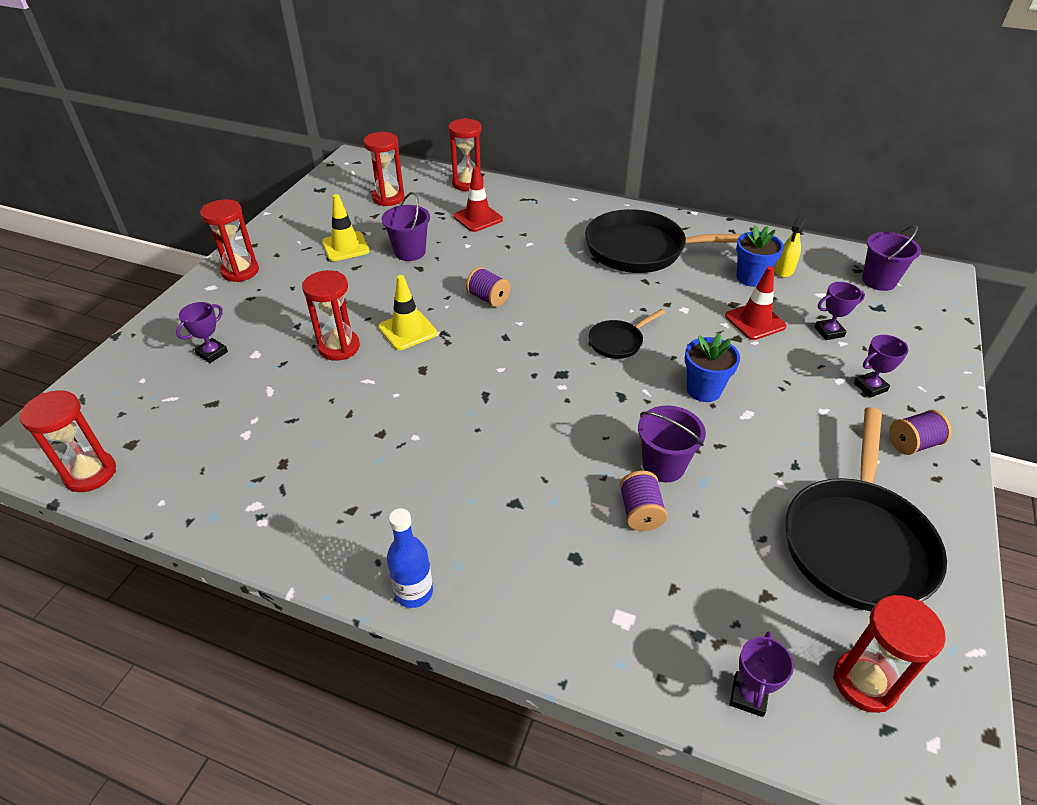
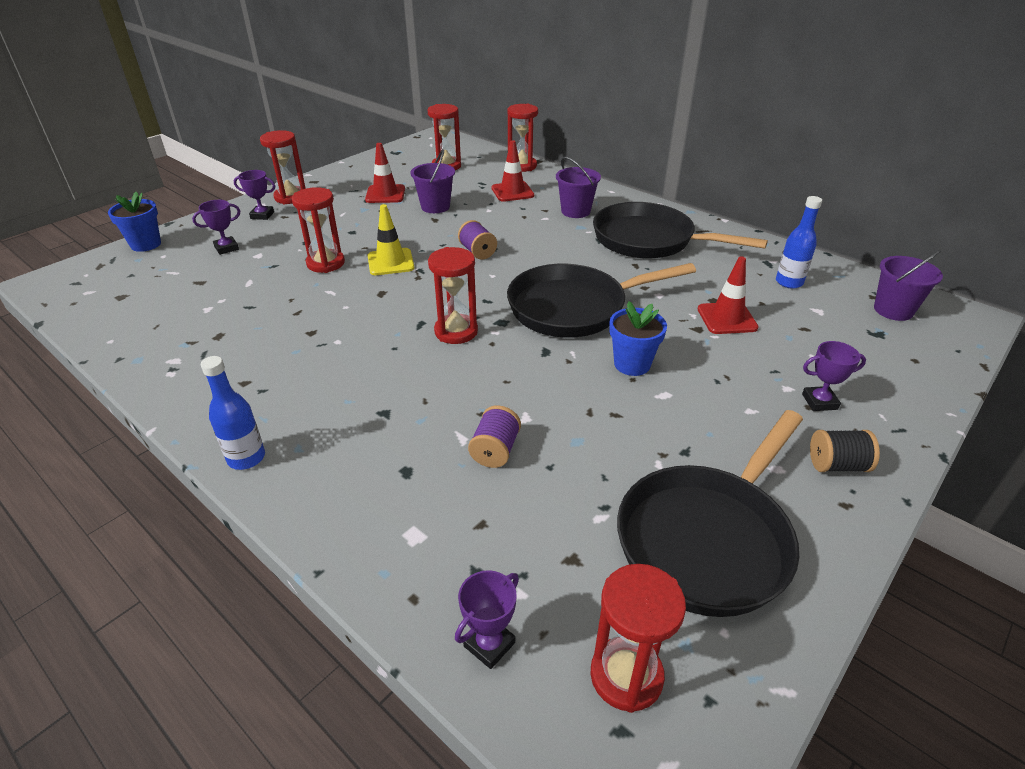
camera: 20 degrees right, 5 degrees down
(90, 473) = (78, 309): red hourglass -> red hourglass (456, 331)
(345, 247) = (385, 194): yellow traffic cone -> red traffic cone
(618, 342) = (574, 308): black pan -> black pan, size x2.12
(663, 465) = (546, 417): purple bucket -> purple bucket (575, 211)
(751, 278) = (747, 282): blue flower pot -> blue flower pot (146, 244)
(784, 270) = (789, 282): yellow spray bottle -> blue bottle
(829, 332) = (804, 343): purple trophy -> purple trophy (262, 215)
(913, 444) = (837, 465): purple spool -> black spool

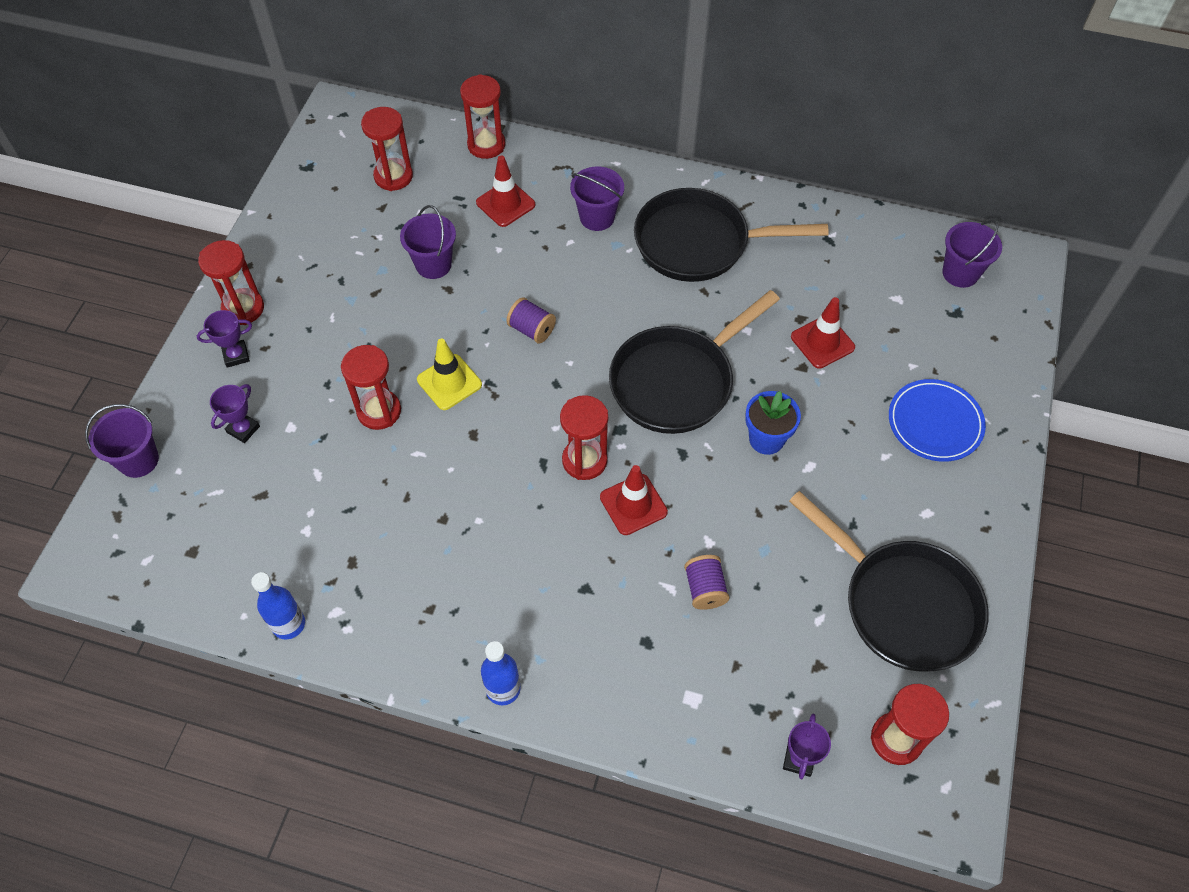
camera: 25 degrees left, 20 degrees up
(146, 244) = (138, 460): blue flower pot -> purple bucket
(385, 194) = (357, 261): red traffic cone -> red traffic cone (633, 504)
(707, 539) = (903, 604): black pan -> black pan turned 60 degrees counterclockwise
(789, 282) = (858, 265): blue bottle -> blue bottle (288, 624)
(819, 402) = (935, 423): purple trophy -> blue plate
(837, 465) = (968, 490): black spool -> none

